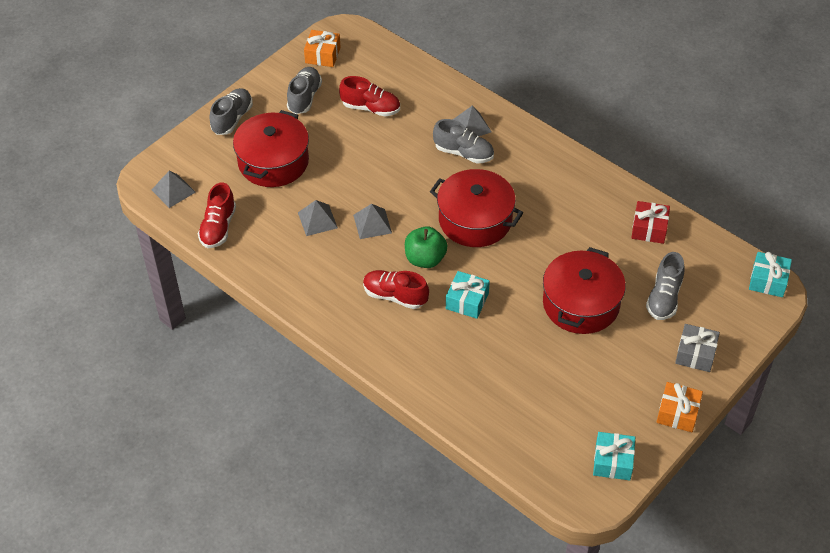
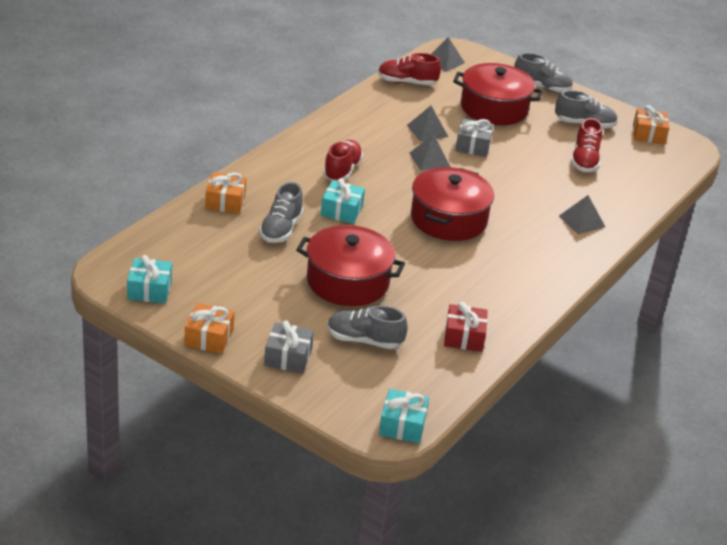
camera: 80 degrees right, 15 degrees down
(346, 187) = (473, 146): none -> grey gift
(425, 259) = (391, 188): green apple -> none
(457, 397) = (225, 202): none -> orange gift
(463, 153) = (540, 215): grey shoe -> grey shoe (281, 229)

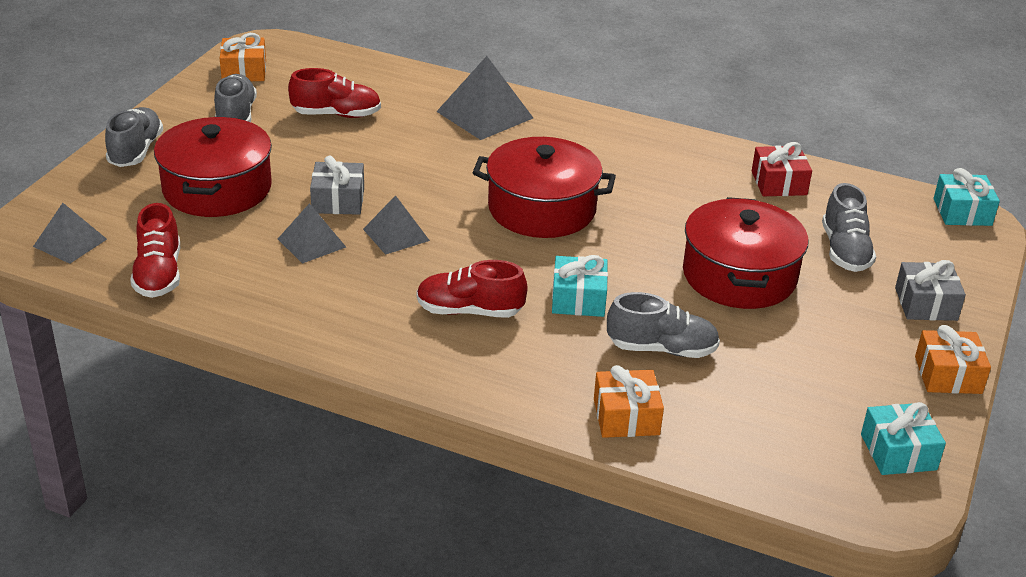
camera: 100 degrees left, 0 degrees up
(581, 221) = (485, 115): grey pyramid -> grey pyramid, size x1.59

